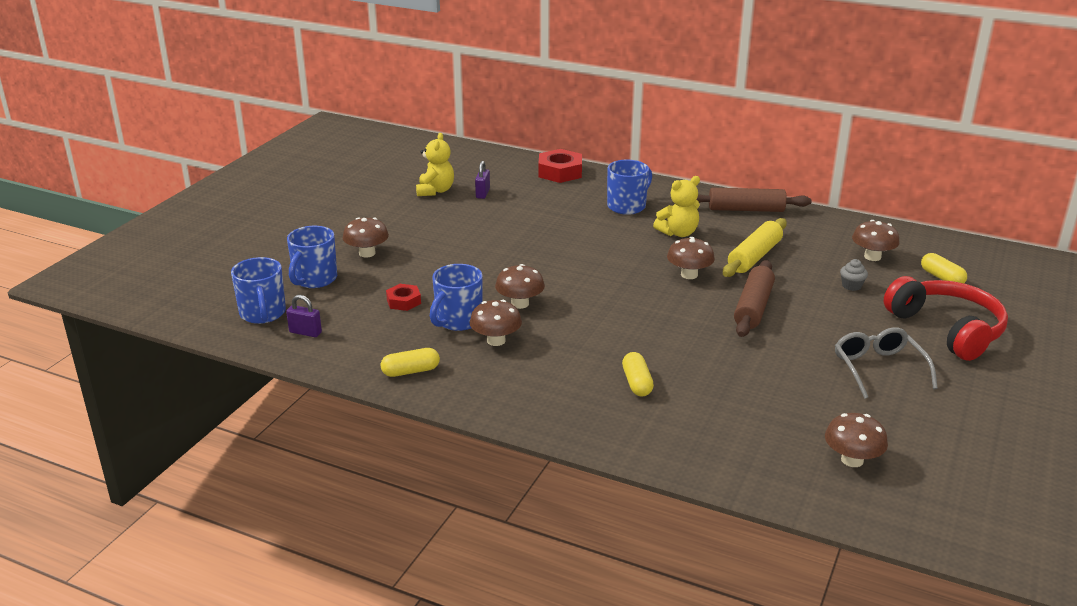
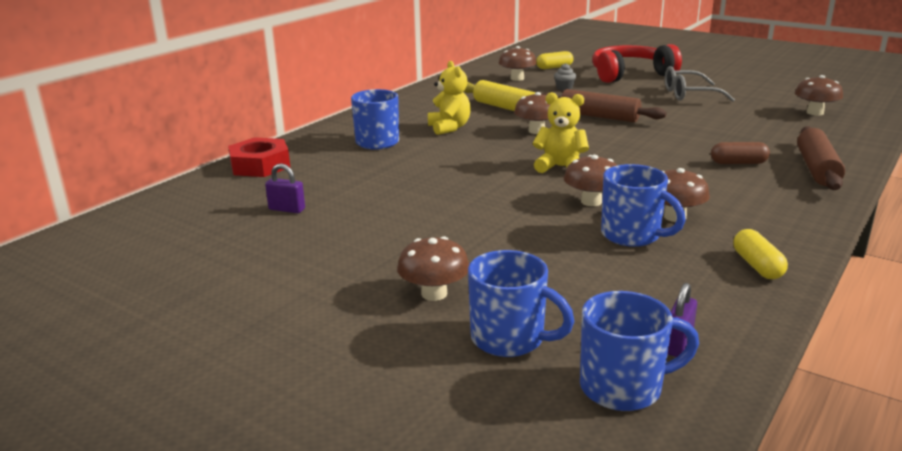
camera: 80 degrees left, 5 degrees down
(403, 301) = (584, 268): red nut -> none
(435, 191) = (252, 239): yellow teddy bear -> yellow teddy bear (560, 167)
(637, 383) = (738, 163): yellow capsule -> brown capsule
(746, 209) = (412, 102): brown rolling pin -> brown rolling pin (817, 168)

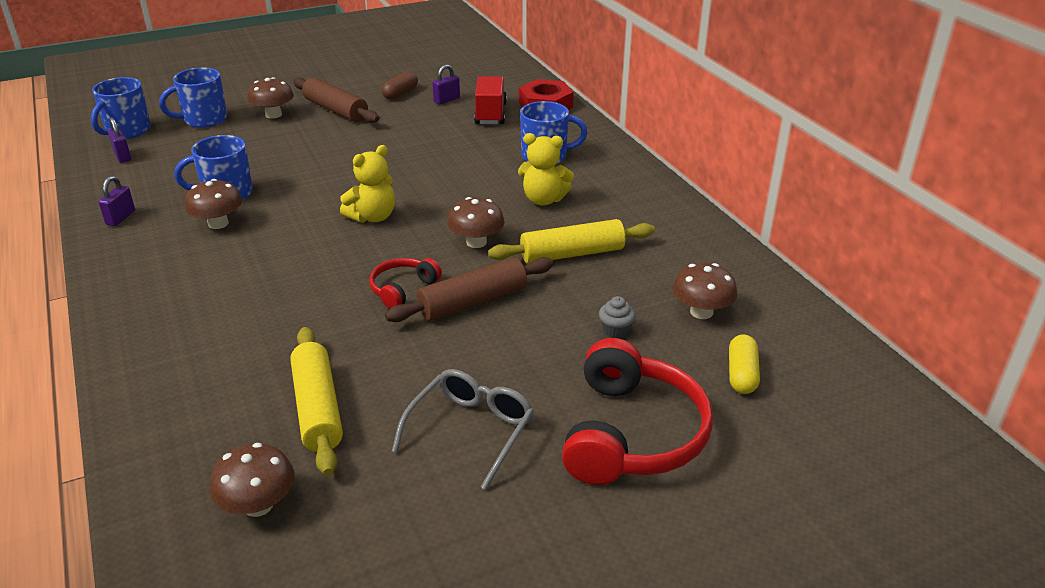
camera: 120 degrees right, 10 degrees up
(306, 181) = (490, 114): none -> red truck
(591, 202) = (293, 202): brown mushroom -> none
(622, 134) = (403, 289): none -> red headphones
(738, 163) = (240, 316): brown capsule -> brown capsule (400, 93)
(747, 121) = (318, 408): none -> yellow rolling pin
(757, 266) = (120, 218): yellow capsule -> purple padlock
(817, 168) = (157, 357): brown rolling pin -> brown rolling pin (335, 110)

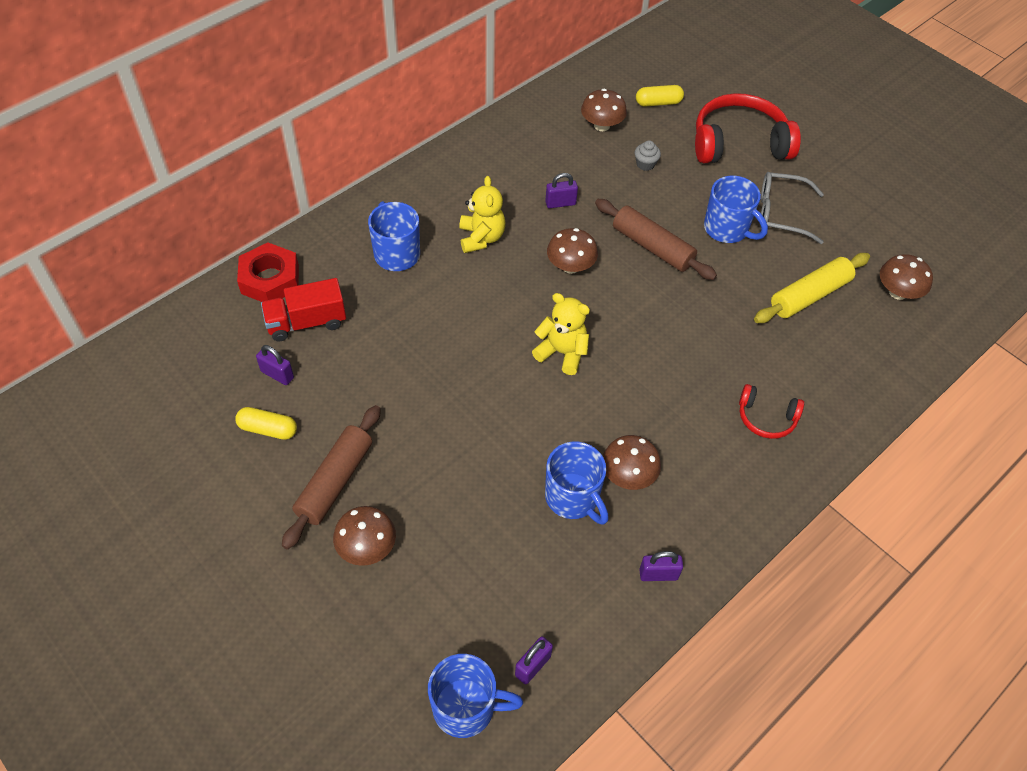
camera: 110 degrees left, 20 degrees up
(204, 120) = (405, 626): blue mug -> blue mug (727, 229)
(400, 93) = (268, 429): brown capsule -> yellow capsule
(403, 289) = (658, 294): red headphones -> red headphones (766, 418)
(572, 254) = (560, 203): yellow rolling pin -> purple padlock

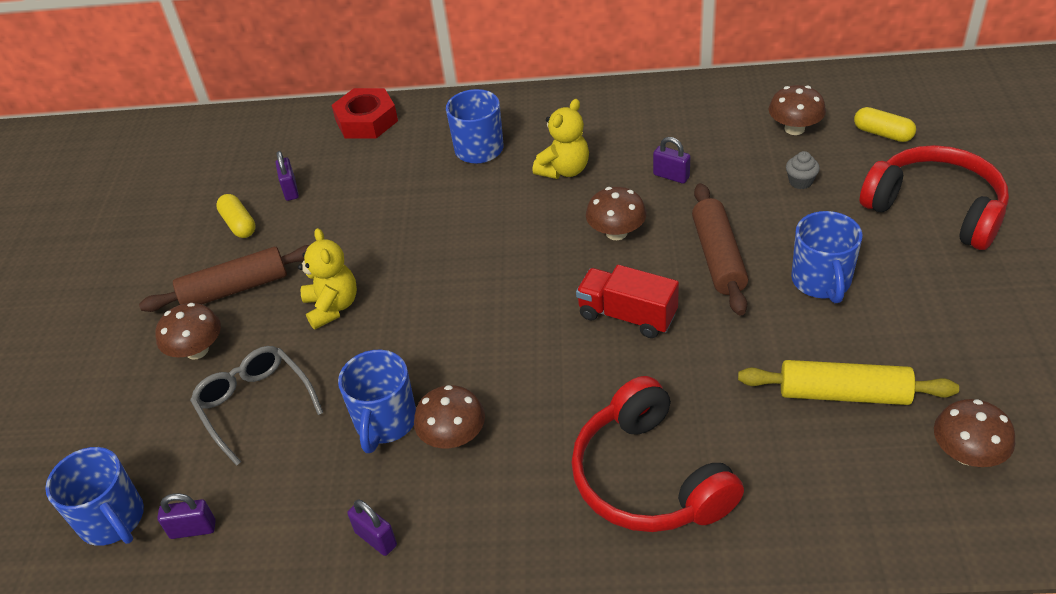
camera: 50 degrees right, 10 degrees down
(307, 322) = (354, 164): red truck -> red truck (627, 315)
(562, 352) = (521, 299): yellow teddy bear -> yellow teddy bear (332, 307)
(766, 418) = (649, 477): red headphones -> red headphones, size x1.95
(780, 213) = (905, 298): grey glasses -> grey glasses (255, 405)

